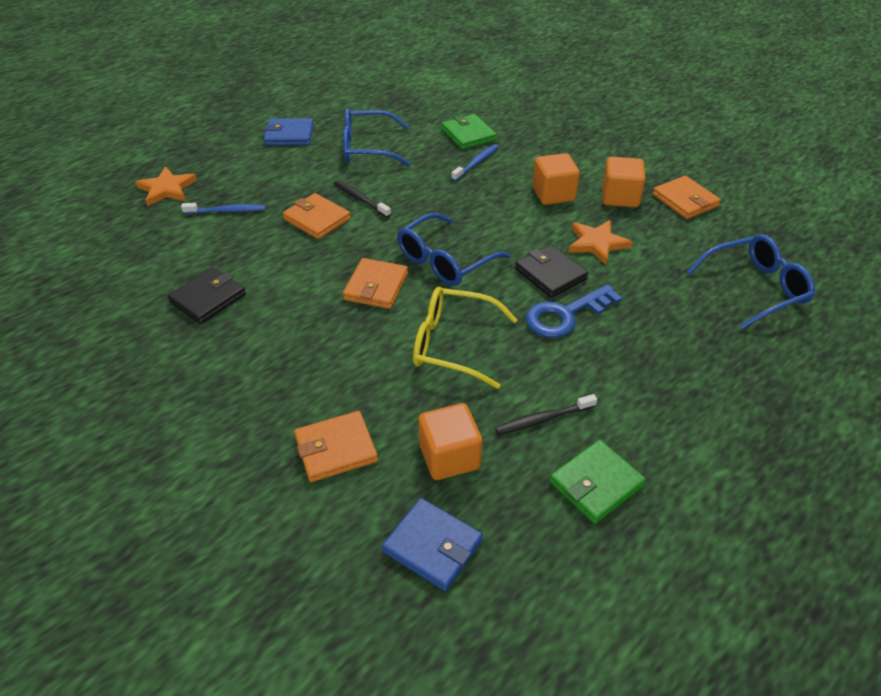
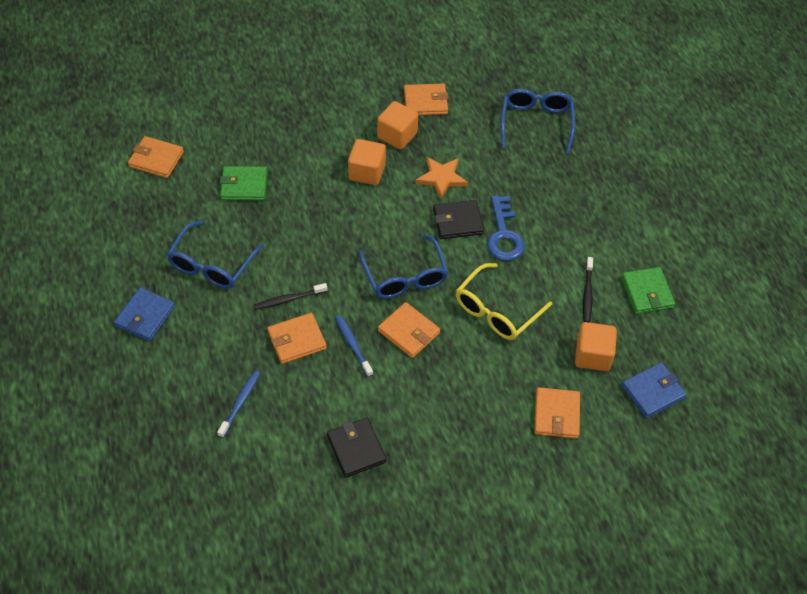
camera: 65 degrees left, 10 degrees up
(167, 189) = (170, 442): orange star -> none
(454, 88) = (156, 159): none -> orange wallet
(476, 163) = (290, 199): blue toothbrush -> blue toothbrush (353, 345)

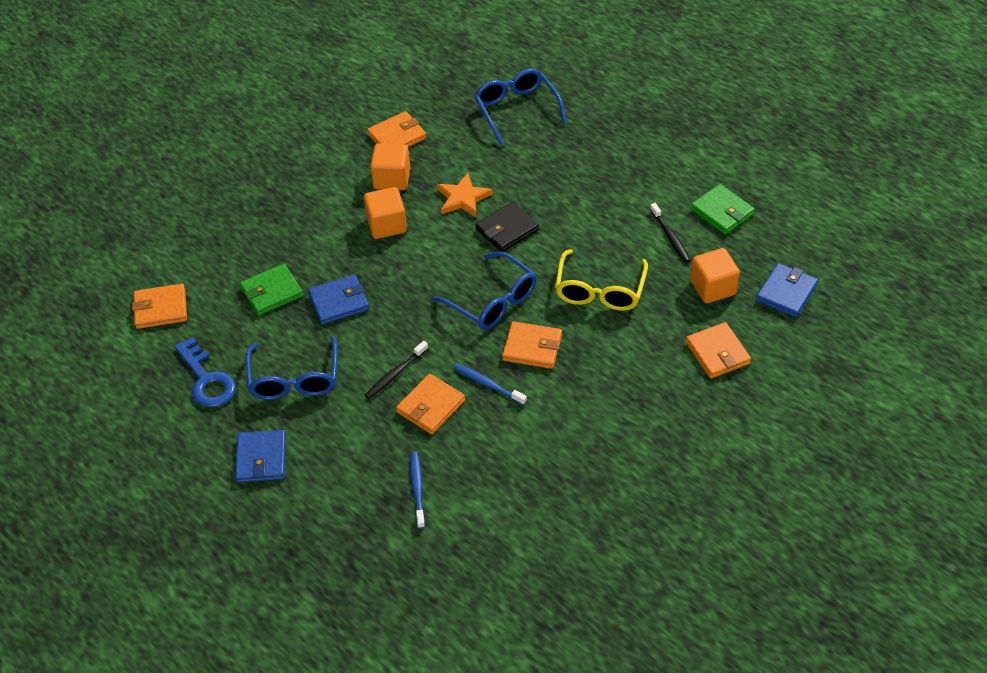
camera: 25 degrees left, 5 degrees down
(287, 218) = (339, 302): none -> blue wallet
(356, 449) = (558, 473): black wallet -> none
(504, 235) = (558, 222): blue key -> blue key (207, 380)

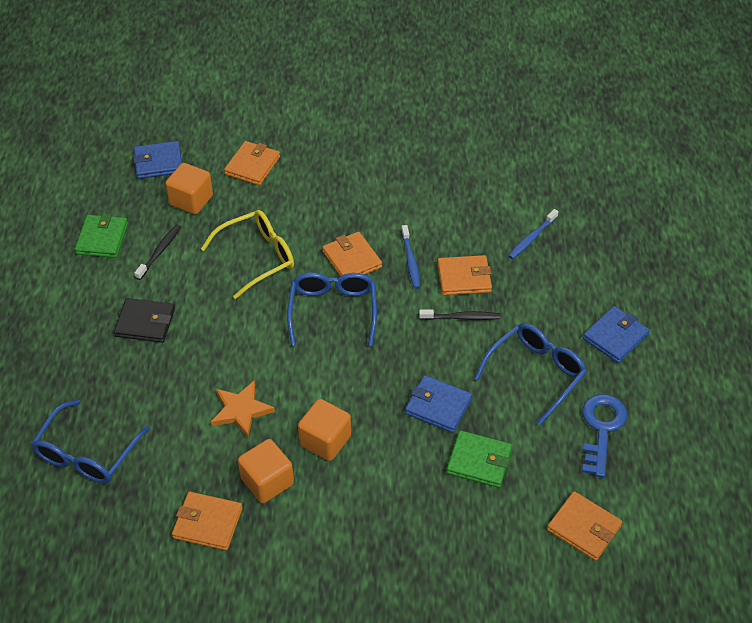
camera: 135 degrees left, 0 degrees up
(507, 230) = (249, 354): black wallet -> black wallet (145, 323)

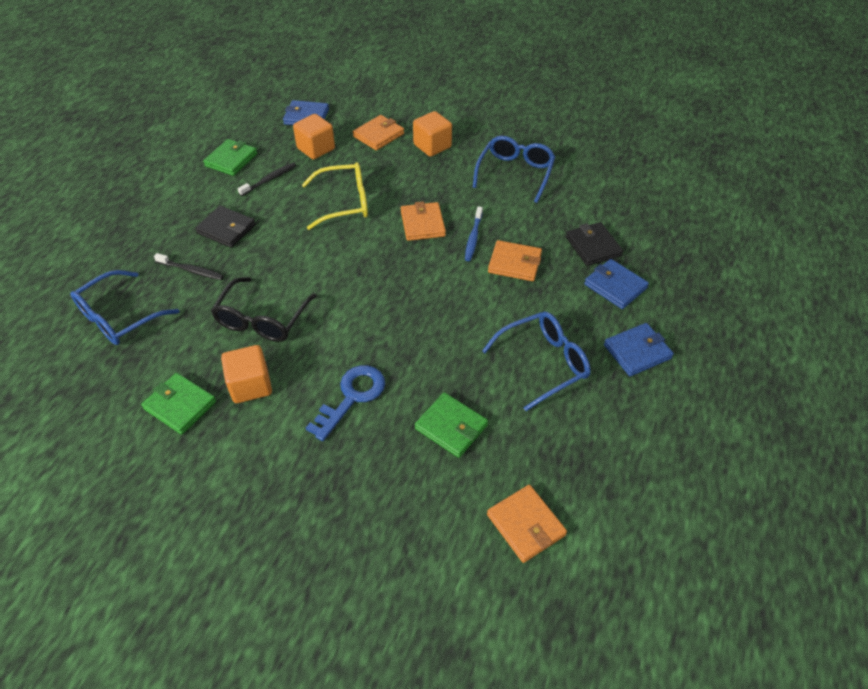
camera: 20 degrees right, 0 degrees up
(208, 523) = (180, 405): orange wallet -> green wallet
(241, 410) = (263, 319): orange star -> black glasses
(325, 440) = (320, 365): orange cube -> orange cube (432, 146)
(333, 311) = (384, 260): blue glasses -> blue glasses (515, 173)
(438, 406) = (437, 365): blue wallet -> blue wallet (615, 286)
(461, 317) = (496, 295): black toothbrush -> black toothbrush (191, 270)
(531, 238) = (593, 246): blue toothbrush -> black wallet
(601, 428) = (586, 433): blue key -> blue key (352, 397)

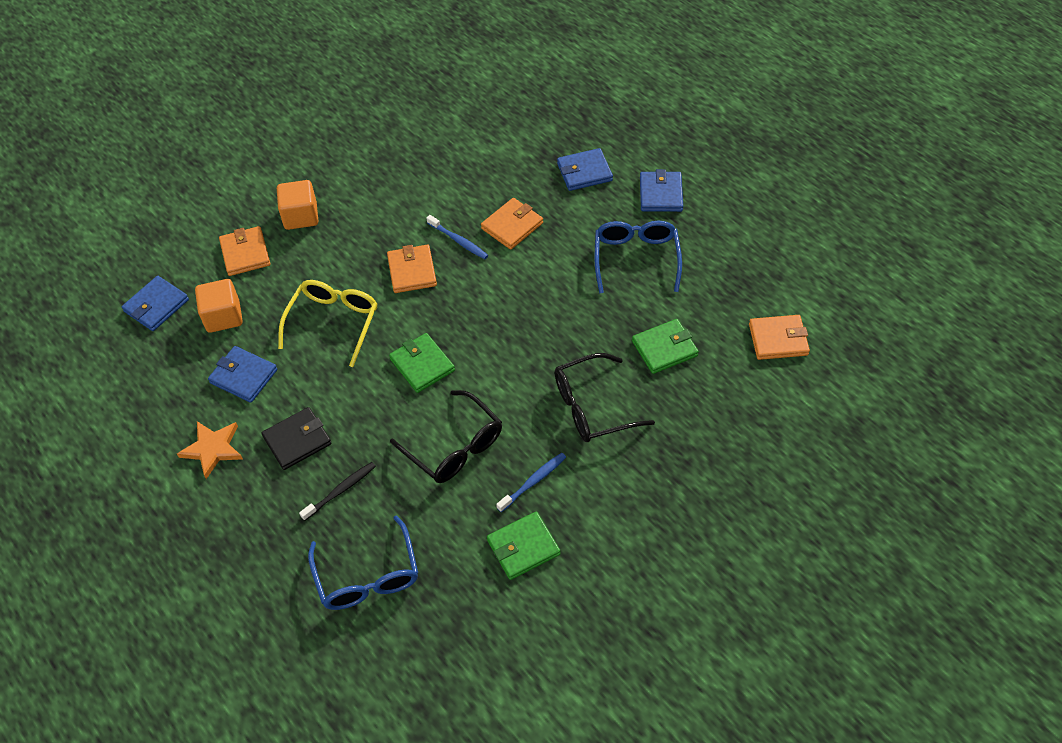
camera: 60 degrees left, 5 degrees up
(199, 192) = (213, 449): none -> orange star
(231, 160) = (178, 402): green wallet -> green wallet (422, 365)
(250, 385) = (533, 481): orange cube -> blue toothbrush
(269, 180) = (243, 376): black toothbrush -> blue wallet
(352, 397) = (593, 407): blue key -> black glasses
(422, 224) = (412, 271): orange wallet -> orange wallet turned 60 degrees clockwise
(515, 173) = (394, 171): blue glasses -> none
(593, 246) = (529, 163): black wallet -> none

